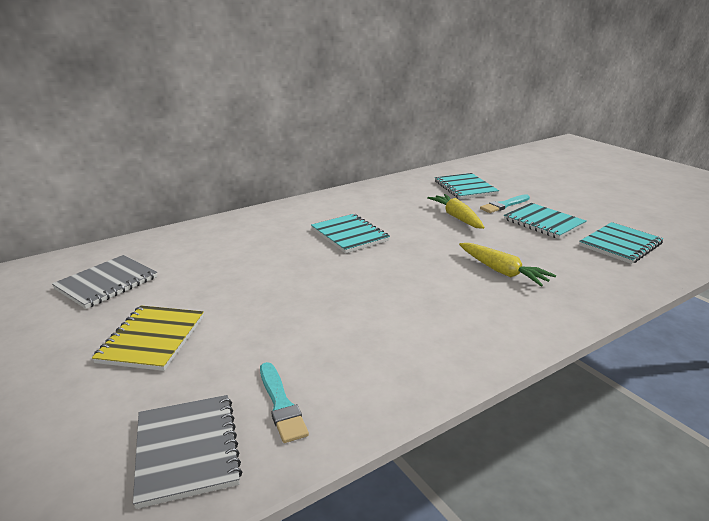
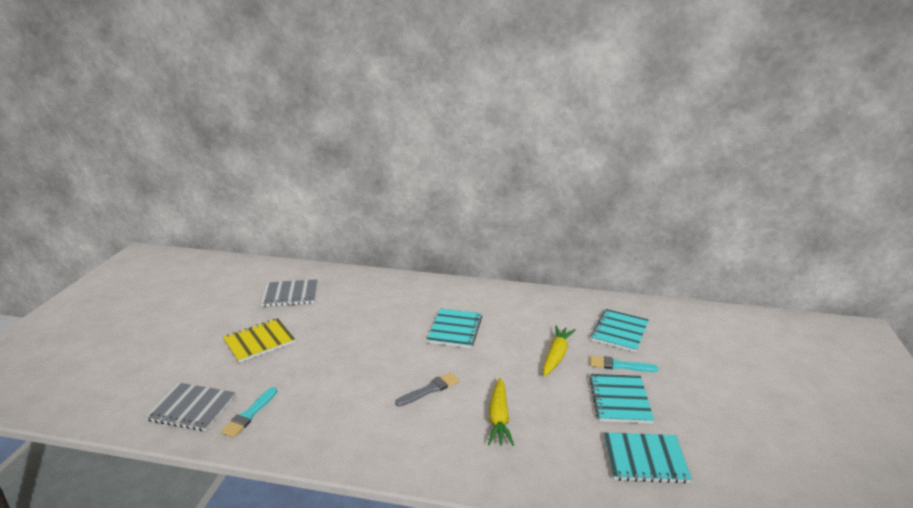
camera: 45 degrees right, 0 degrees up
(187, 450) = (192, 408): grey notebook -> grey notebook turned 75 degrees clockwise
(416, 282) = (429, 389): none -> grey brush

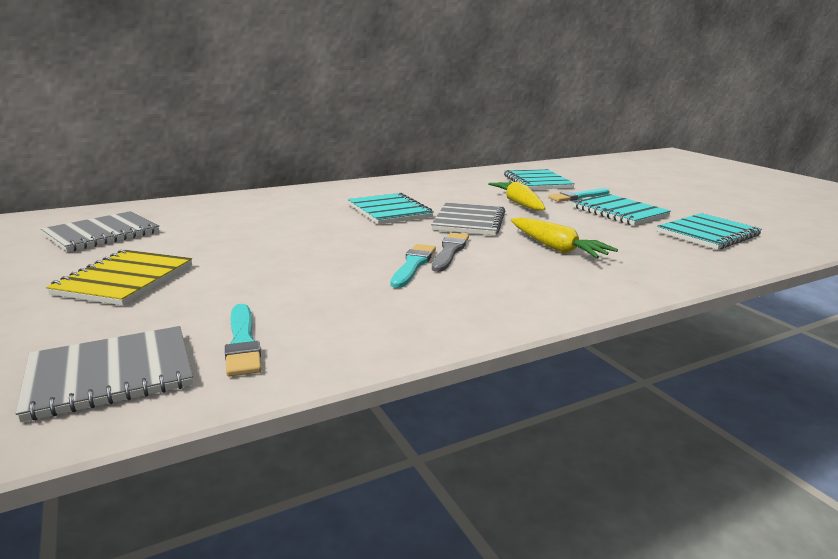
camera: 40 degrees left, 5 degrees down
(392, 393) = (413, 265): none -> turquoise brush
(487, 363) = (469, 221): none -> grey notebook

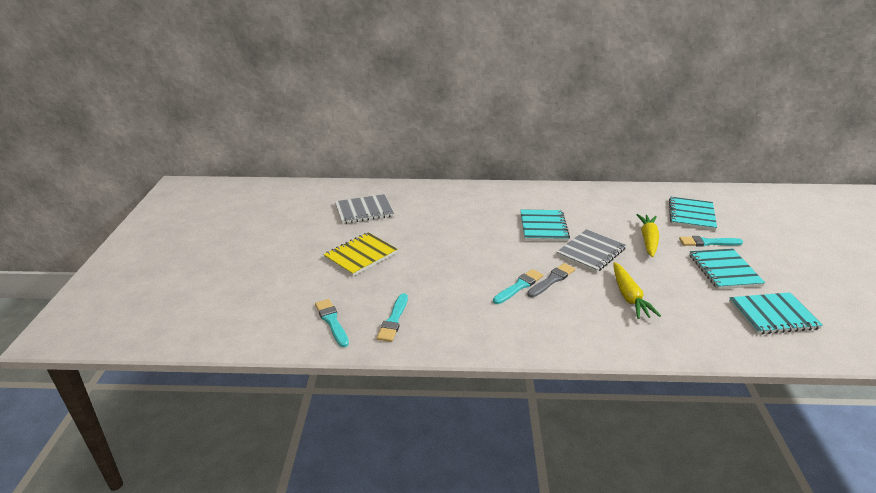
camera: 30 degrees right, 10 degrees up
(110, 375) = (332, 321): grey notebook -> turquoise brush

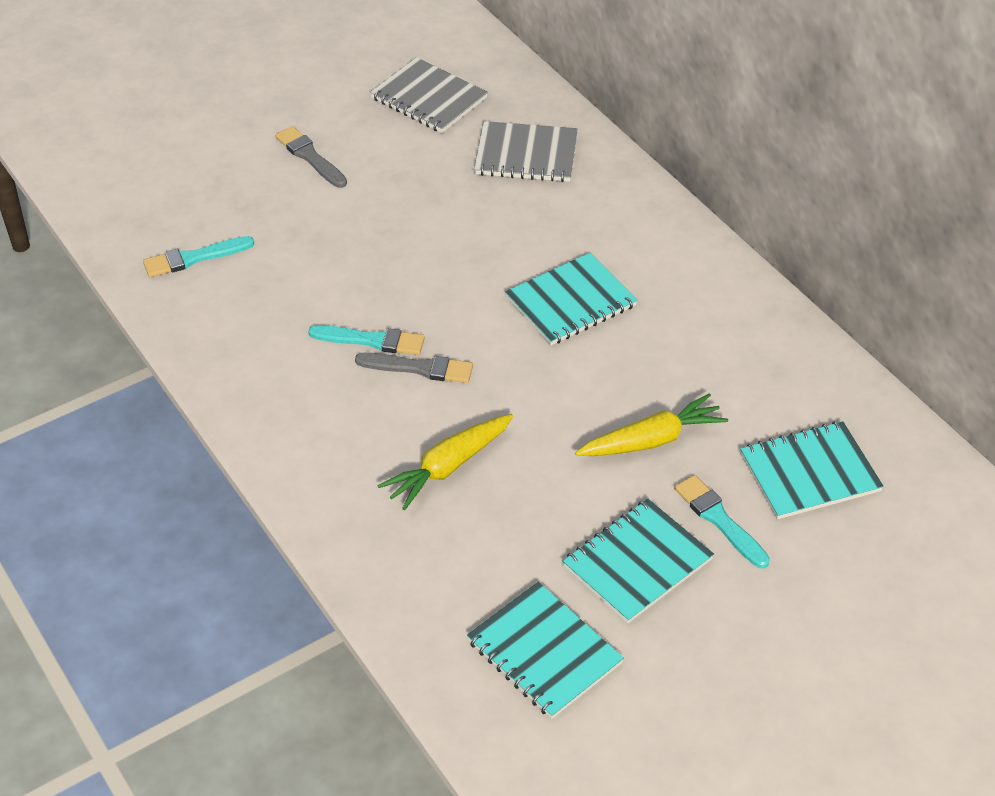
camera: 55 degrees right, 15 degrees up
(332, 321) = (148, 208): turquoise brush -> none
(360, 255) = (310, 156): yellow notebook -> grey brush
(591, 252) = (542, 383): grey notebook -> grey notebook (526, 155)

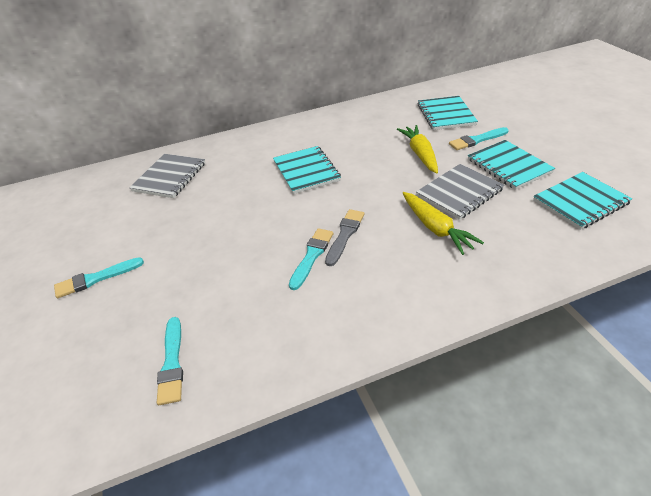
camera: 75 degrees left, 5 degrees down
(310, 156) = (96, 279): grey brush -> turquoise brush
(428, 98) = (82, 213): grey notebook -> grey notebook (459, 193)

